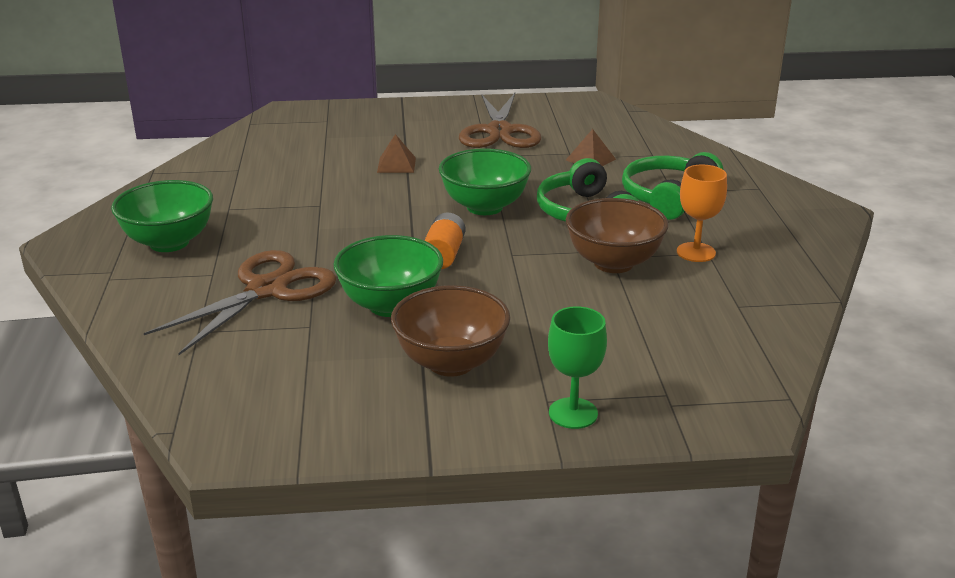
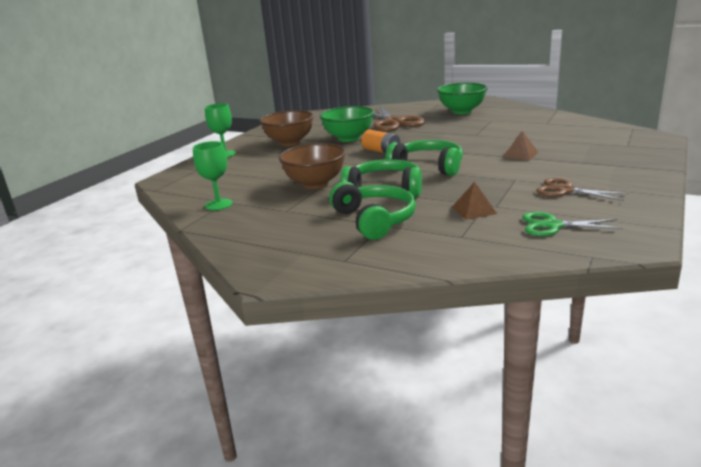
camera: 125 degrees right, 5 degrees down
(484, 207) = (428, 167): green bowl -> green headphones
(499, 132) = (565, 190): brown scissors -> brown scissors, size x0.60
(588, 127) = (552, 225): none -> green scissors
(696, 252) = (292, 207): orange goblet -> none
(753, 307) = (218, 204): none -> green goblet

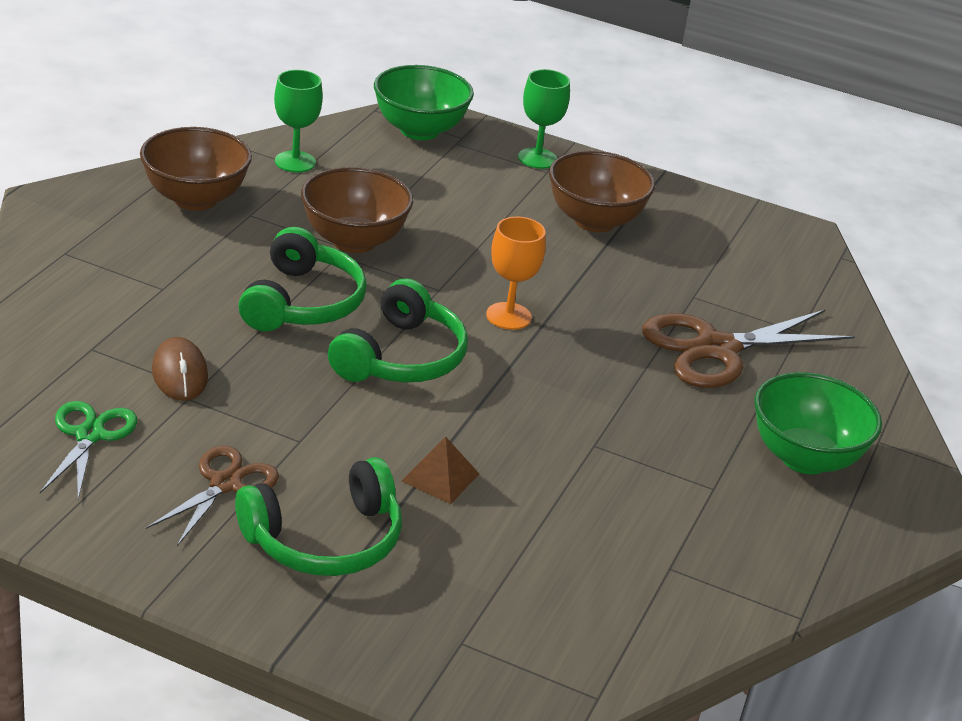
camera: 80 degrees right, 10 degrees up
(266, 227) = (195, 199): none -> brown bowl
(348, 138) = (606, 286): green bowl -> green bowl (419, 130)
(374, 220) = (181, 283): green headphones -> green headphones (325, 539)
(381, 151) = (508, 316): orange battery -> orange goblet
(474, 210) = (180, 374): brown pyramid -> brown mouse

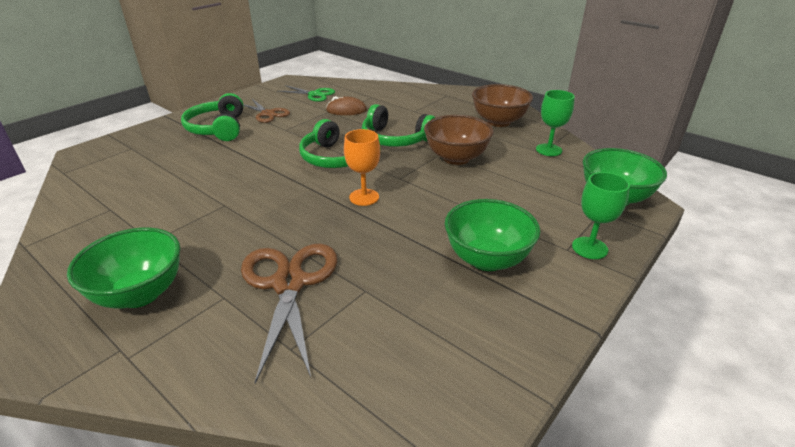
camera: 110 degrees right, 0 degrees up
(440, 477) = (235, 157): brown pyramid -> none
(594, 221) = (487, 259): brown bowl -> green bowl

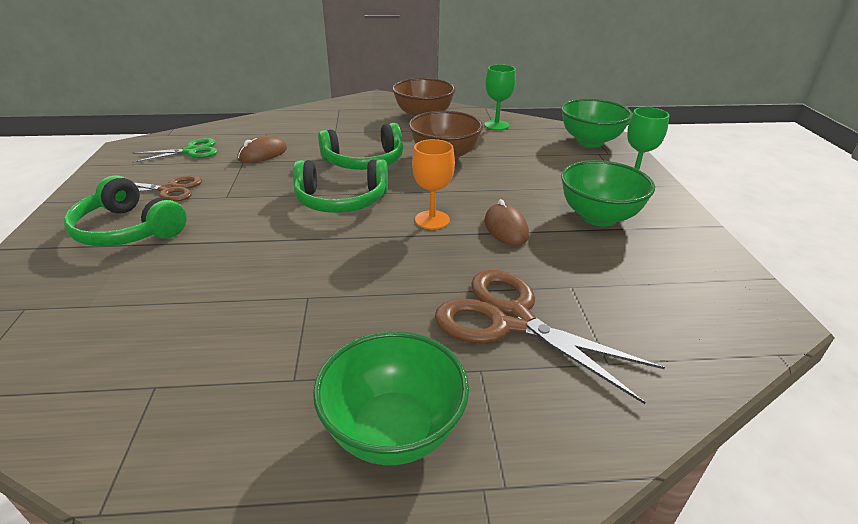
camera: 45 degrees left, 0 degrees up
(399, 228) = (505, 228): none -> brown mouse

